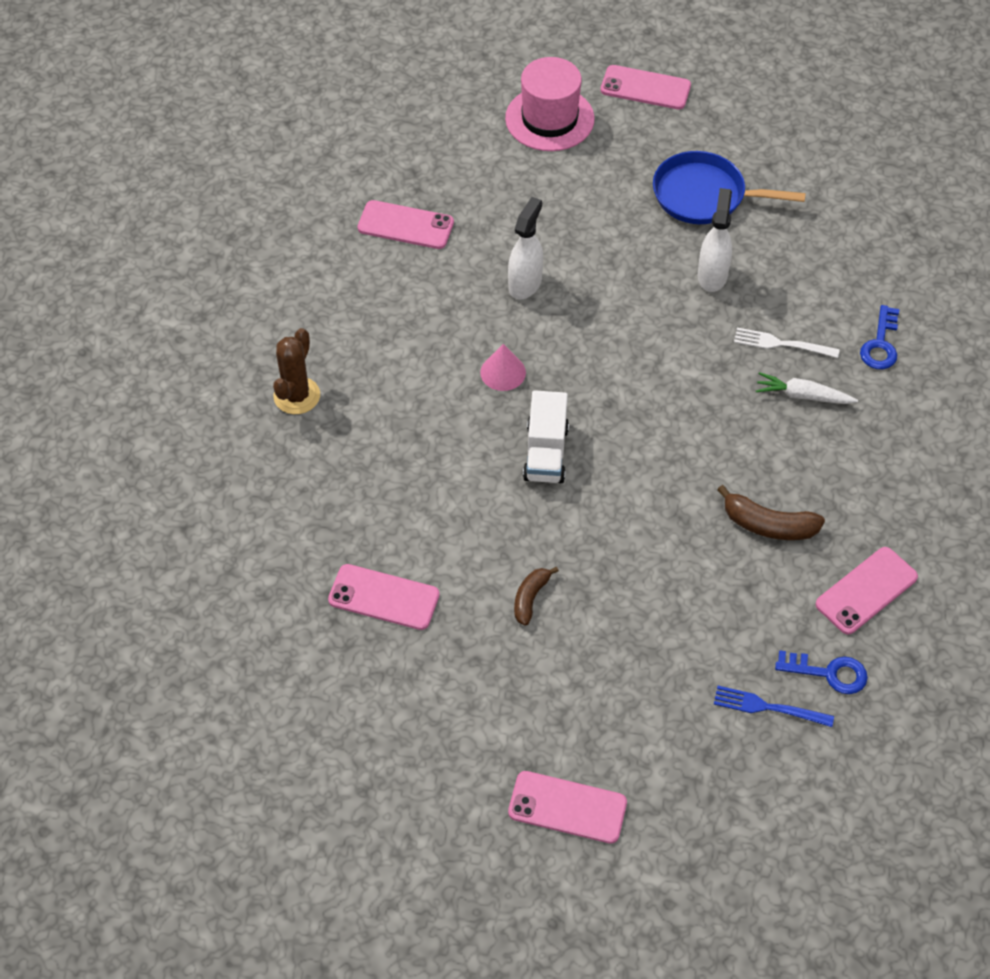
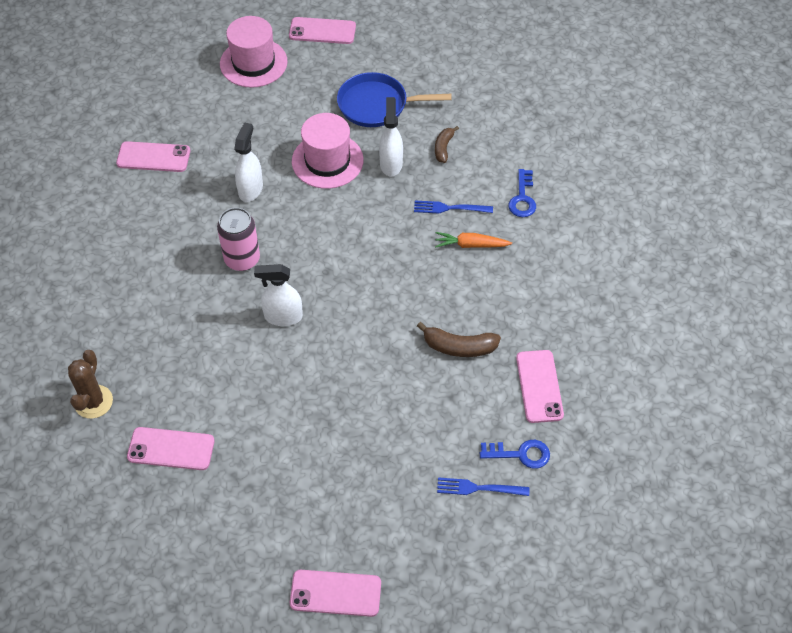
camera: 10 degrees left, 0 degrees up
(297, 396) = (84, 300): brown cactus -> brown cactus (93, 402)
(503, 372) = (242, 259): pink cone -> pink can
(530, 598) = (285, 431): brown banana -> brown banana (443, 148)
(546, 453) = (283, 317): white truck -> white spray bottle
(629, 260) = (327, 161): none -> pink hat
(781, 344) = (449, 208): white fork -> blue fork
(803, 396) = (471, 245): white carrot -> orange carrot
(866, 591) = (539, 386): pink phone -> pink phone turned 45 degrees counterclockwise

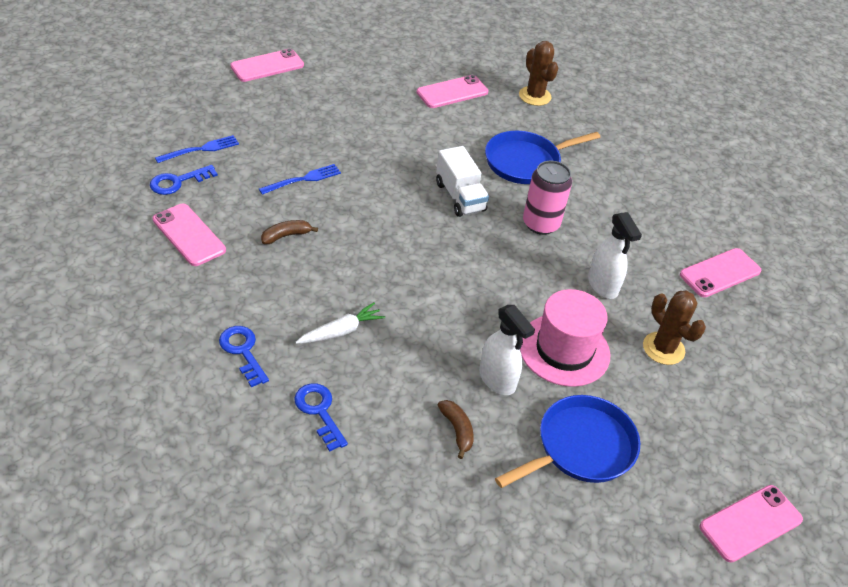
camera: 140 degrees right, 10 degrees down
(189, 325) = (525, 162): none -> blue pan
(253, 63) = (766, 428): pink hat -> none
(260, 130) = (663, 348): none -> brown cactus
(283, 317) = (460, 197): white spray bottle -> white truck
(449, 208) = (393, 360): blue fork -> blue fork (303, 179)
(459, 347) = (286, 236): brown banana -> brown banana, size x0.65
(471, 245) = (341, 331): orange carrot -> white carrot
(550, 262) = (243, 351): none -> blue key

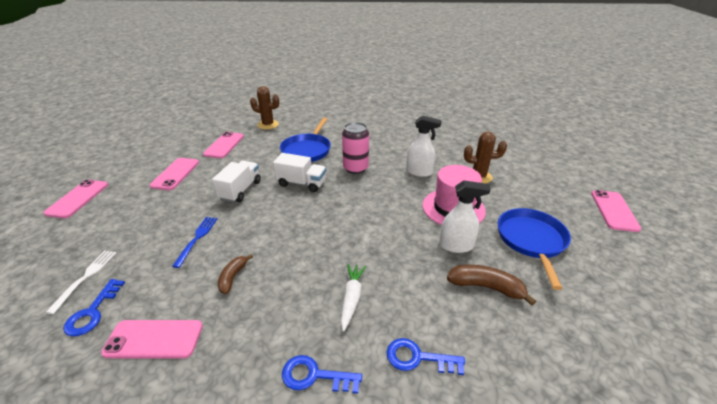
camera: 45 degrees left, 10 degrees down
(200, 149) = (85, 277): blue fork -> white fork
(396, 159) = (240, 190): none -> white truck
(457, 430) = (486, 287): brown banana -> brown banana, size x1.54
(720, 273) = (444, 138): pink phone -> pink phone (175, 174)

